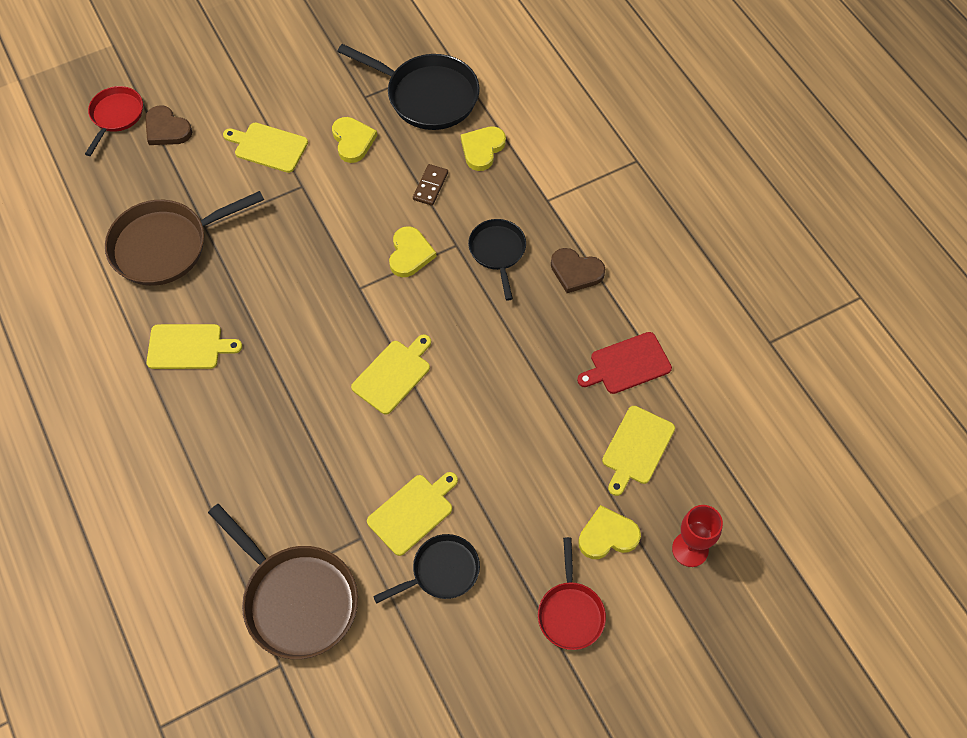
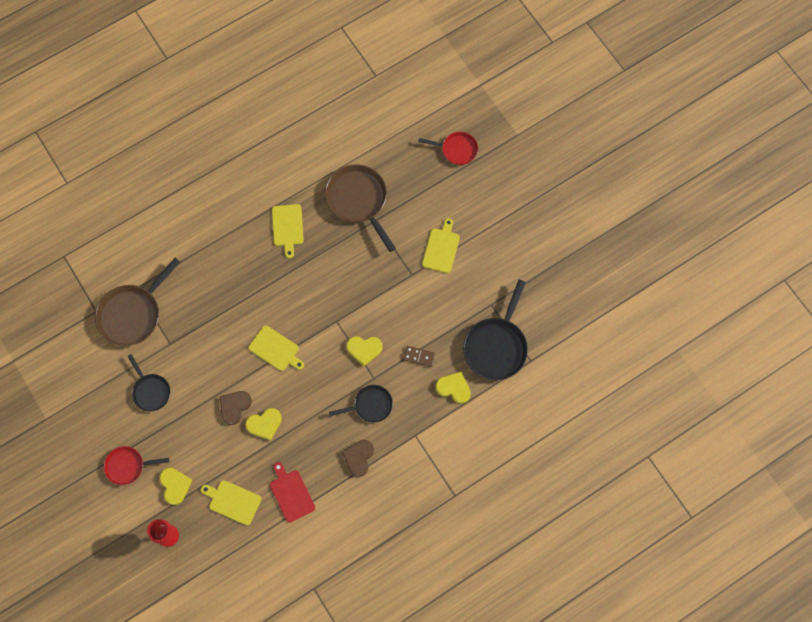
camera: 85 degrees right, 10 degrees up
(167, 129) = (449, 183): brown heart -> brown heart (234, 407)
(353, 141) = (452, 301): yellow heart -> yellow heart (264, 424)
(413, 512) = (186, 371): yellow cutting board -> none

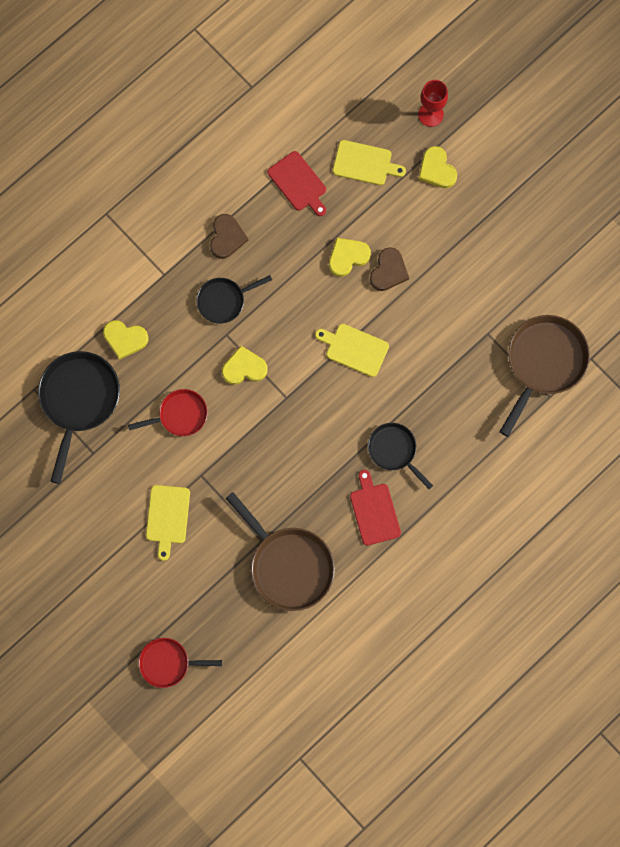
camera: 170 degrees right, 5 degrees up
(128, 466) = (498, 182): red pan -> red pan (179, 415)
(150, 391) = (495, 272): black pan -> black pan (394, 450)
(287, 227) = (374, 511): yellow cutting board -> red cutting board
(419, 356) = (174, 370): brown domino -> none

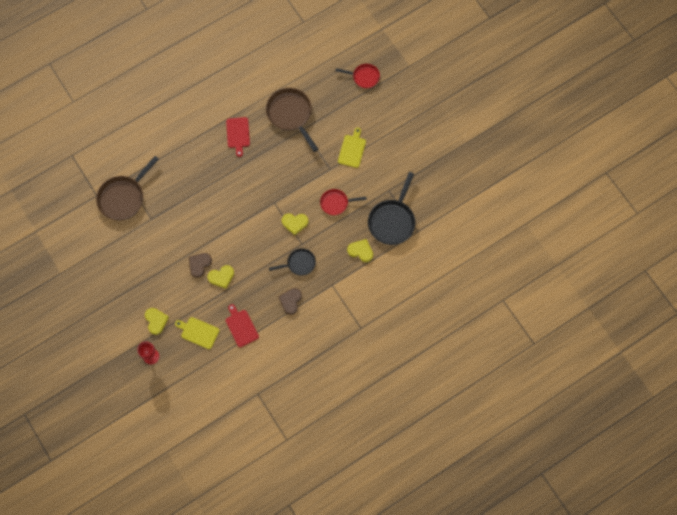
camera: 170 degrees left, 5 degrees down
(354, 349) = (229, 223): yellow cutting board -> none
(394, 450) = (219, 164): black pan -> none

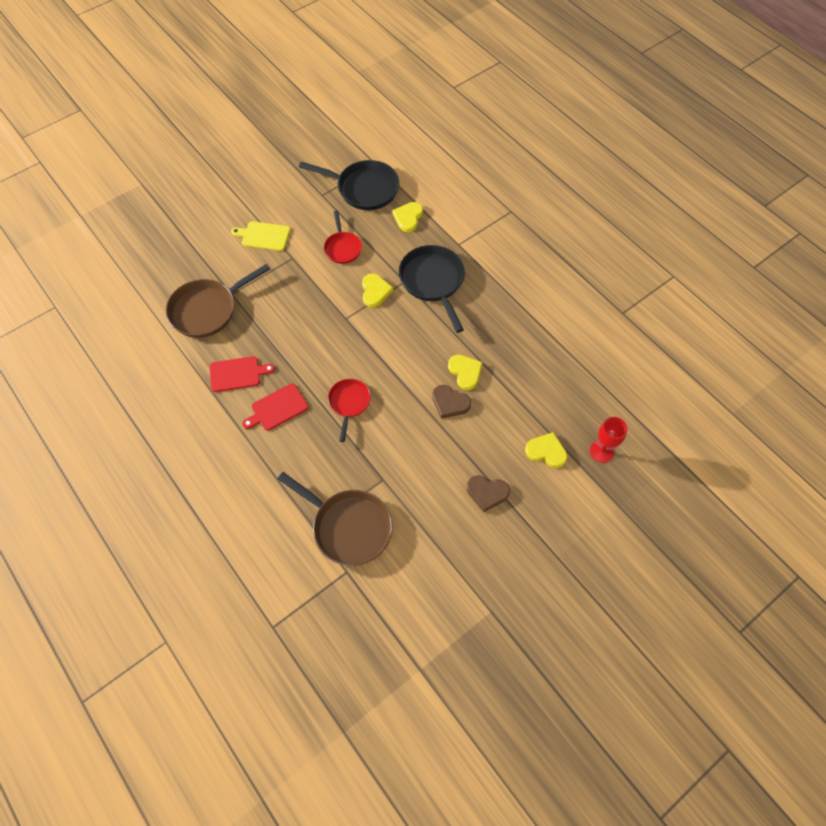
camera: 95 degrees left, 10 degrees down
(156, 321) = (546, 451): yellow heart -> yellow heart turned 45 degrees clockwise
(198, 332) = (552, 392): yellow cutting board -> none
(241, 327) = (534, 340): red cutting board -> red cutting board (277, 408)
(290, 301) = (487, 287): brown heart -> brown heart (487, 493)
(299, 263) = (433, 282): black pan -> black pan, size x1.69
(364, 77) = (154, 230): red pan -> red pan (349, 403)

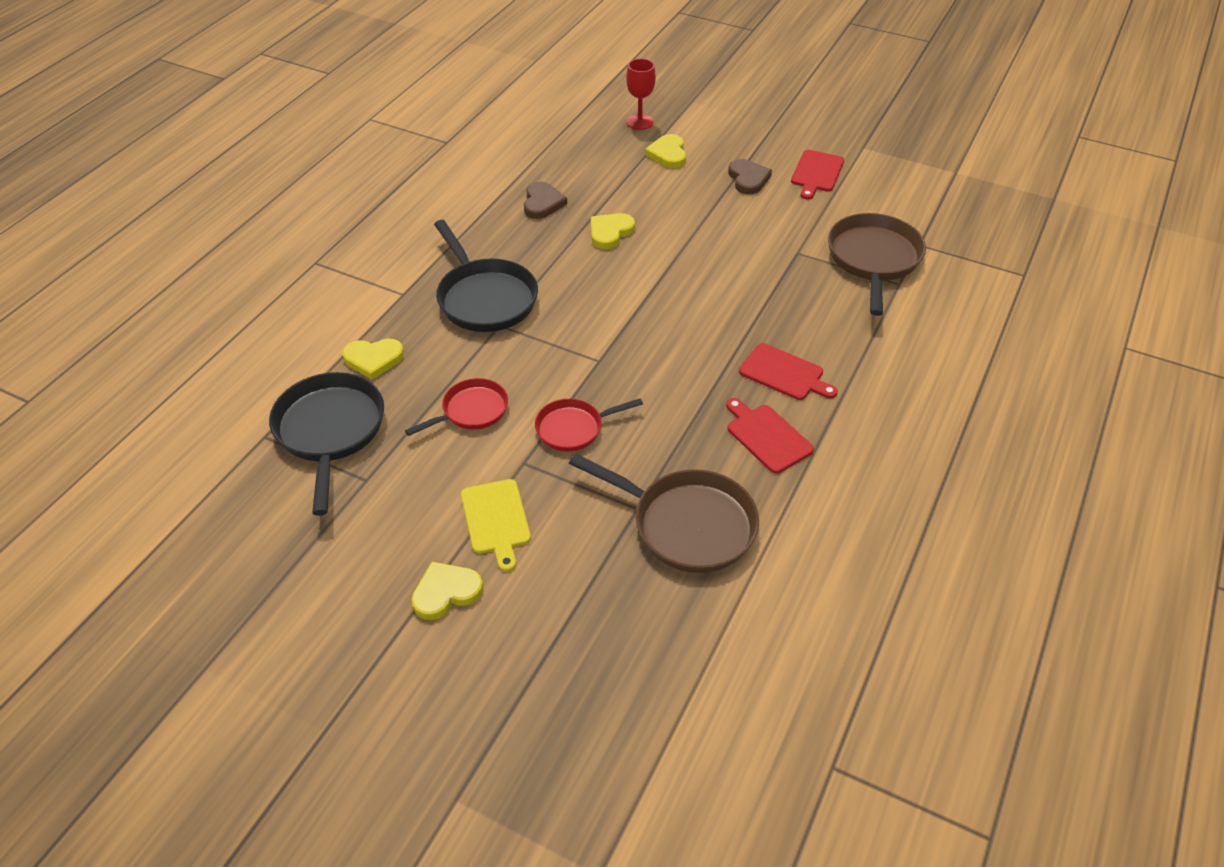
camera: 115 degrees left, 15 degrees down
(349, 403) = (725, 311): red pan -> red pan (573, 428)
(375, 291) = (534, 348): yellow heart -> yellow heart (446, 592)
(433, 282) = (485, 298): black pan -> black pan turned 75 degrees counterclockwise
(450, 403) = (661, 232): brown heart -> brown heart (542, 203)
(471, 550) = (816, 173): none -> red cutting board

